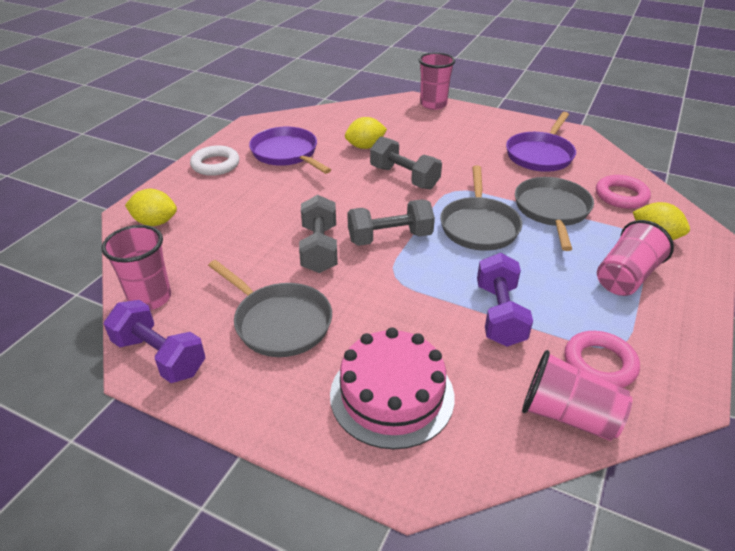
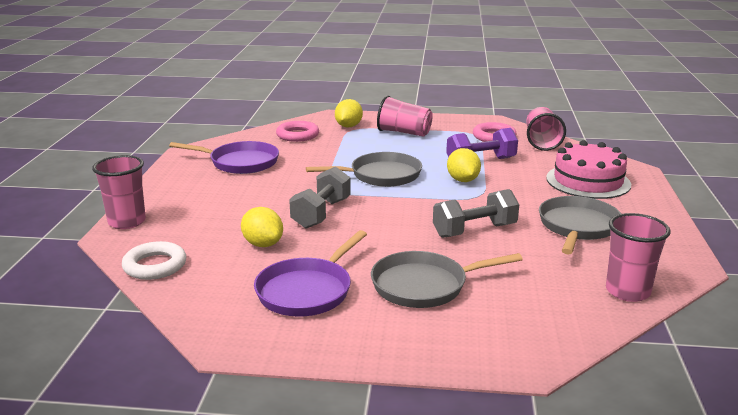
camera: 110 degrees left, 15 degrees down
(155, 222) = (526, 335): yellow lemon -> yellow lemon (463, 180)
(160, 356) = (671, 263): purple dumbbell -> none
(215, 164) = (368, 337): white ring -> white ring (155, 266)
(390, 238) = (429, 205): grey dumbbell -> none
(552, 210) = (337, 154): grey pan -> grey pan (424, 285)

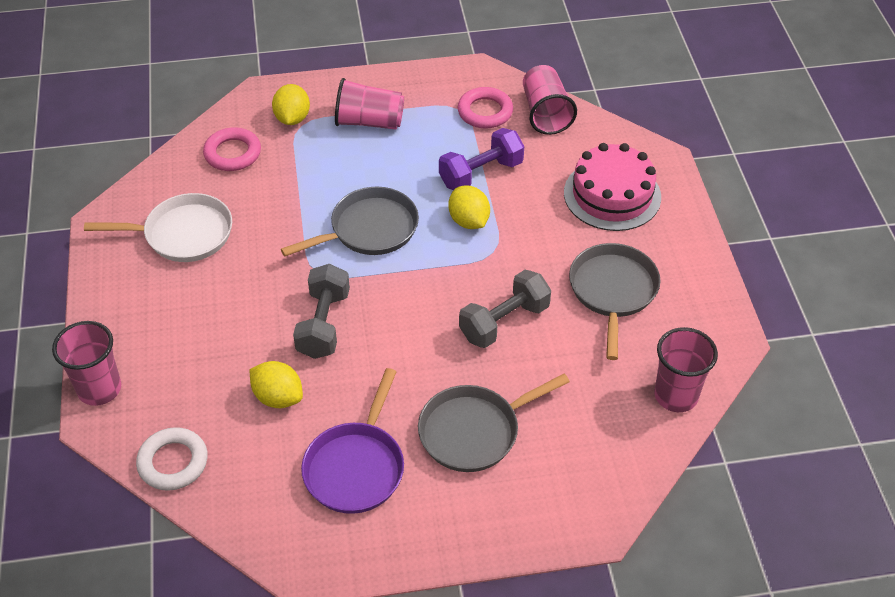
camera: 15 degrees left, 25 degrees up
(240, 162) = (183, 234): purple pan -> white pan

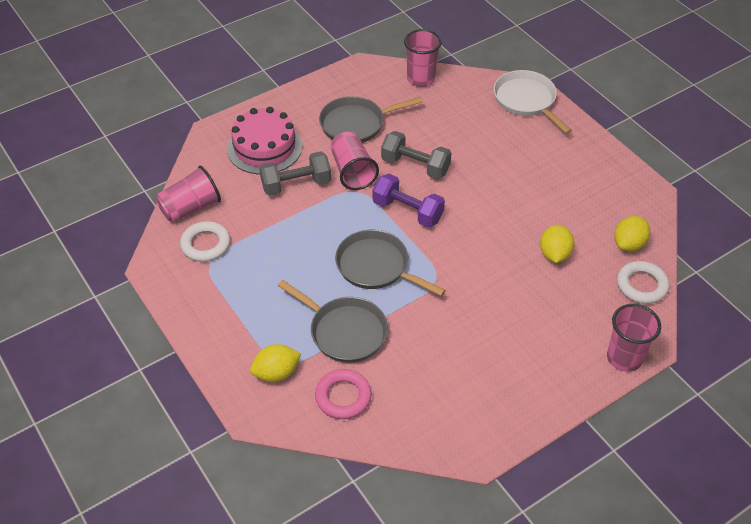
camera: 115 degrees left, 0 degrees up
(183, 234) = (453, 384): white pan -> white pan (526, 101)
(323, 324) = (480, 256): grey dumbbell -> grey dumbbell (296, 185)
(356, 467) = (573, 195): purple pan -> none
(369, 122) = (254, 315): pink cup -> pink cup (352, 171)
(469, 221) = (334, 213): yellow lemon -> yellow lemon (629, 244)
(474, 431) = (508, 153): grey pan -> grey pan (344, 331)
(481, 173) = (280, 223): purple dumbbell -> purple dumbbell (407, 211)
(485, 112) = (205, 244): pink ring -> white ring

